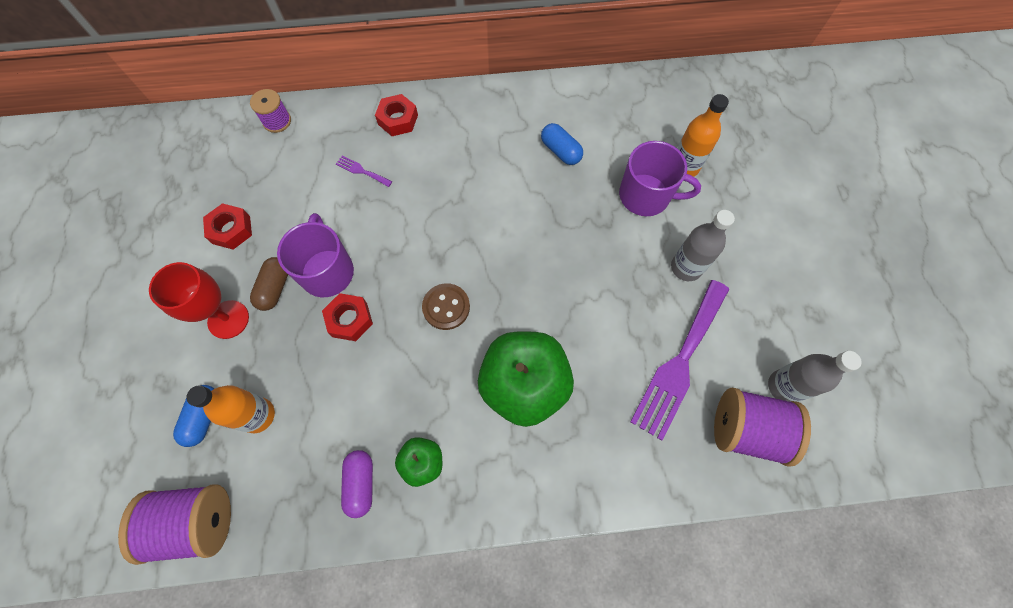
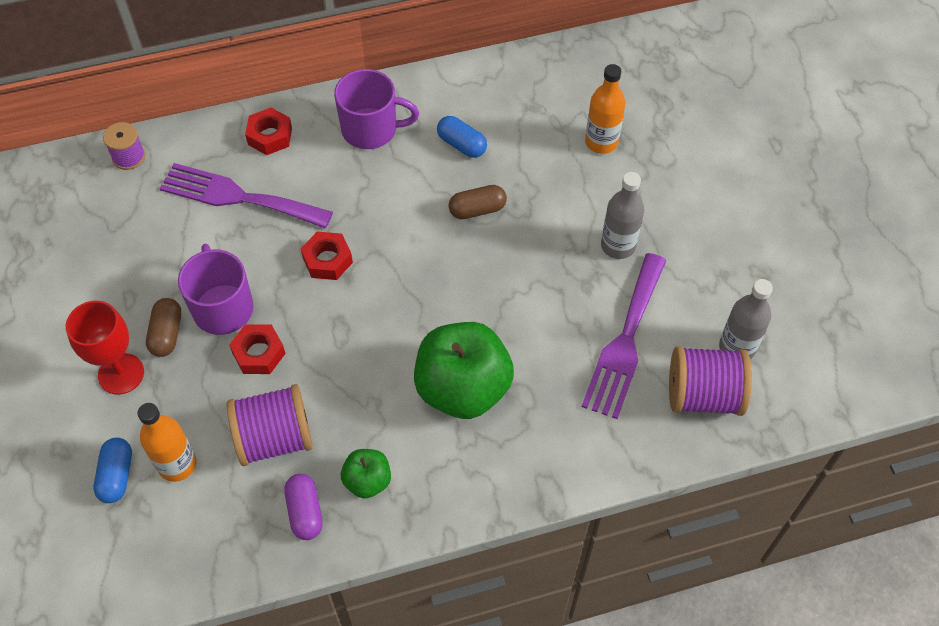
camera: 10 degrees left, 10 degrees down
(196, 521) = (133, 577): purple spool -> purple spool (274, 438)
(231, 230) = (102, 281): red nut -> red nut (327, 260)
(362, 171) = (240, 197): purple fork -> purple fork, size x2.49
(446, 307) = (363, 324): brown button -> none
(564, 214) = (477, 210): none -> brown capsule
(646, 196) = (563, 178): purple mug -> purple mug (371, 129)

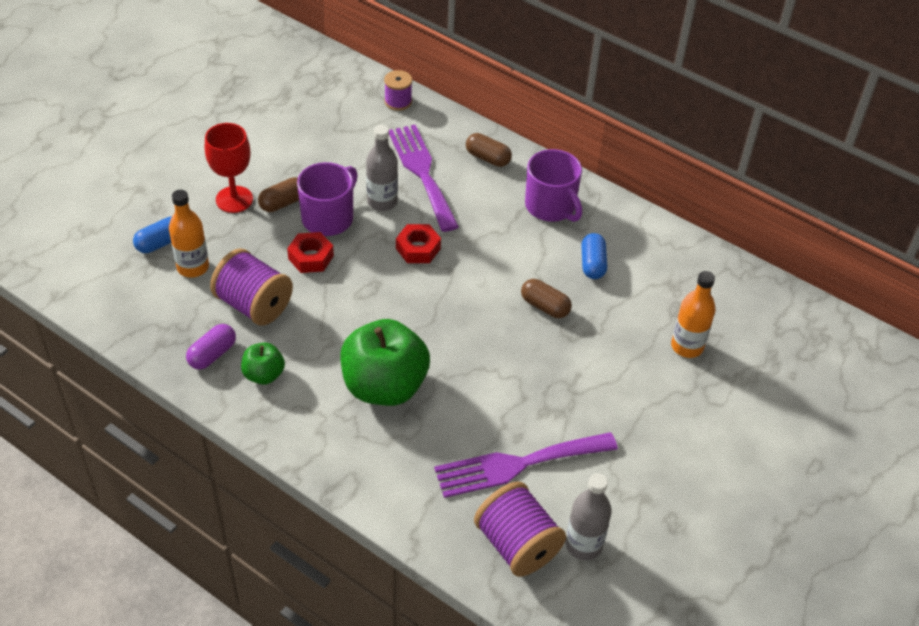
camera: 50 degrees right, 10 degrees down
(270, 136) = (487, 158): red nut -> brown capsule
(618, 245) = (601, 411): grey bottle -> grey bottle (382, 202)

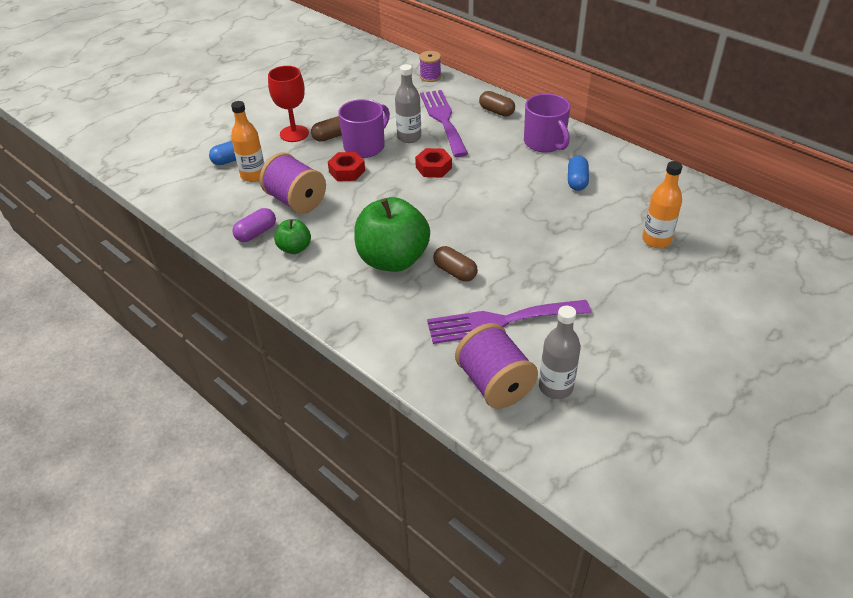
camera: 10 degrees right, 5 degrees down
(545, 306) = (534, 208): brown capsule -> brown capsule (455, 272)

